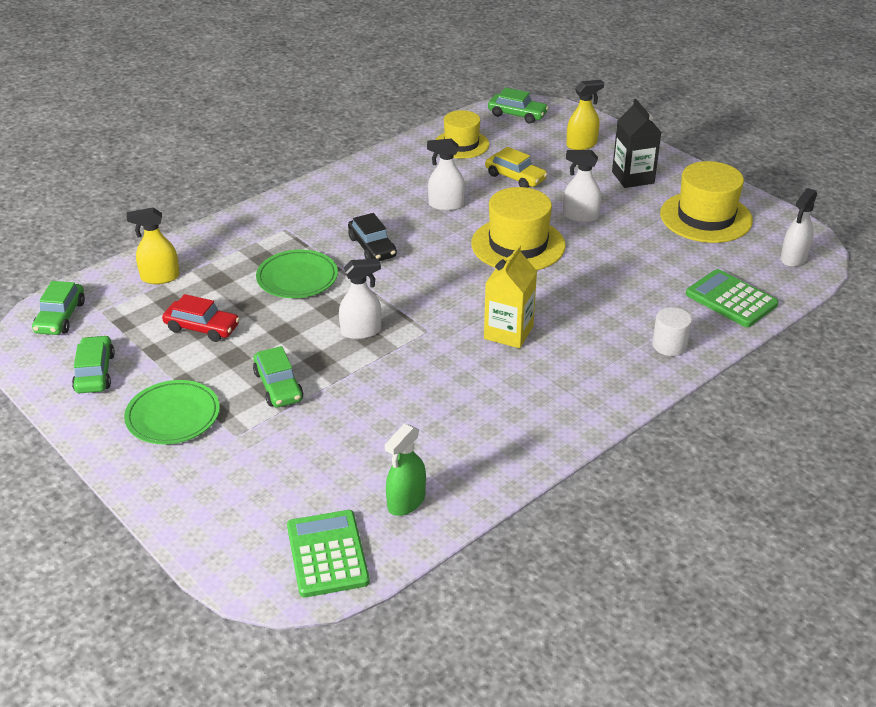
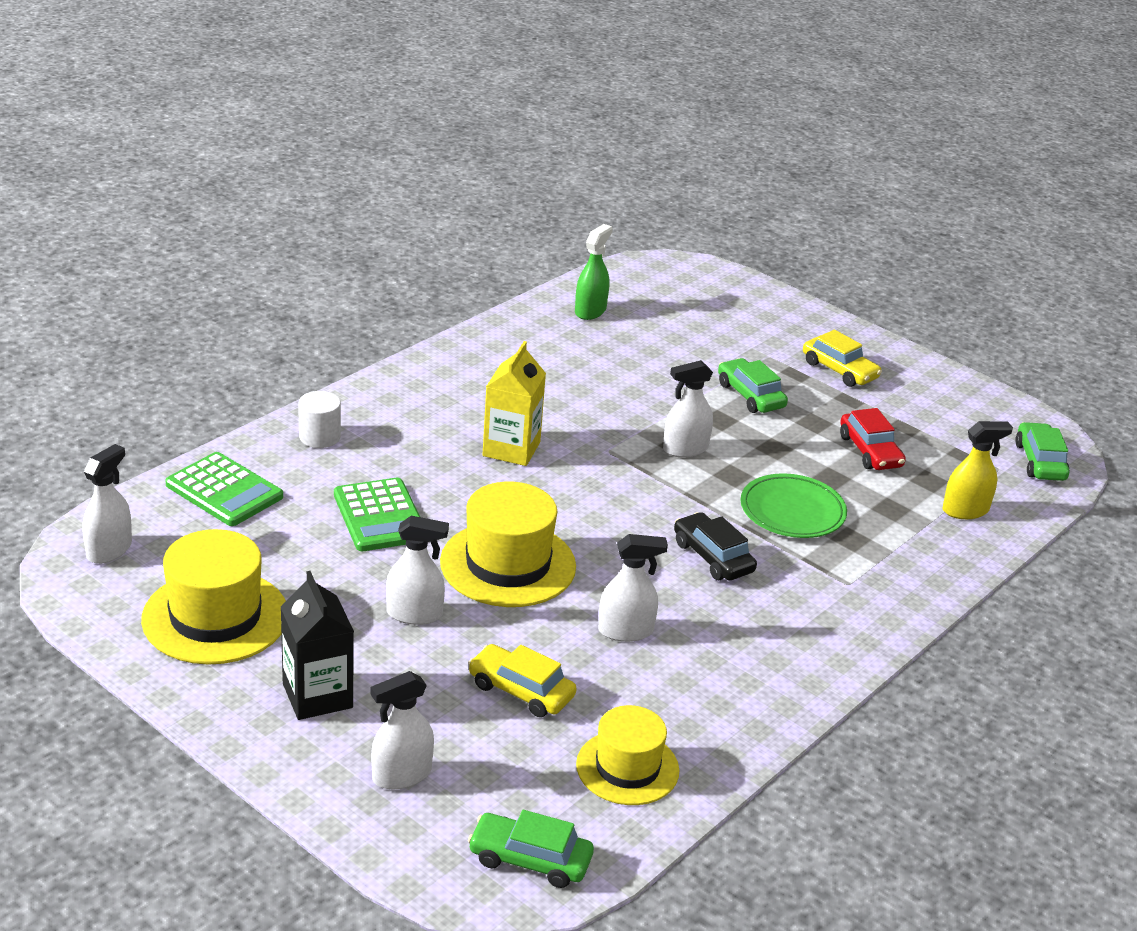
camera: 170 degrees right, 5 degrees down
(95, 372) = (949, 407): green car -> none
(173, 416) = (839, 370): green plate -> yellow car
(202, 328) = (870, 451): red car -> red car turned 120 degrees counterclockwise
(327, 554) = (646, 281): green calculator -> green calculator (380, 516)
(581, 145) = (401, 775): yellow spray bottle -> white spray bottle

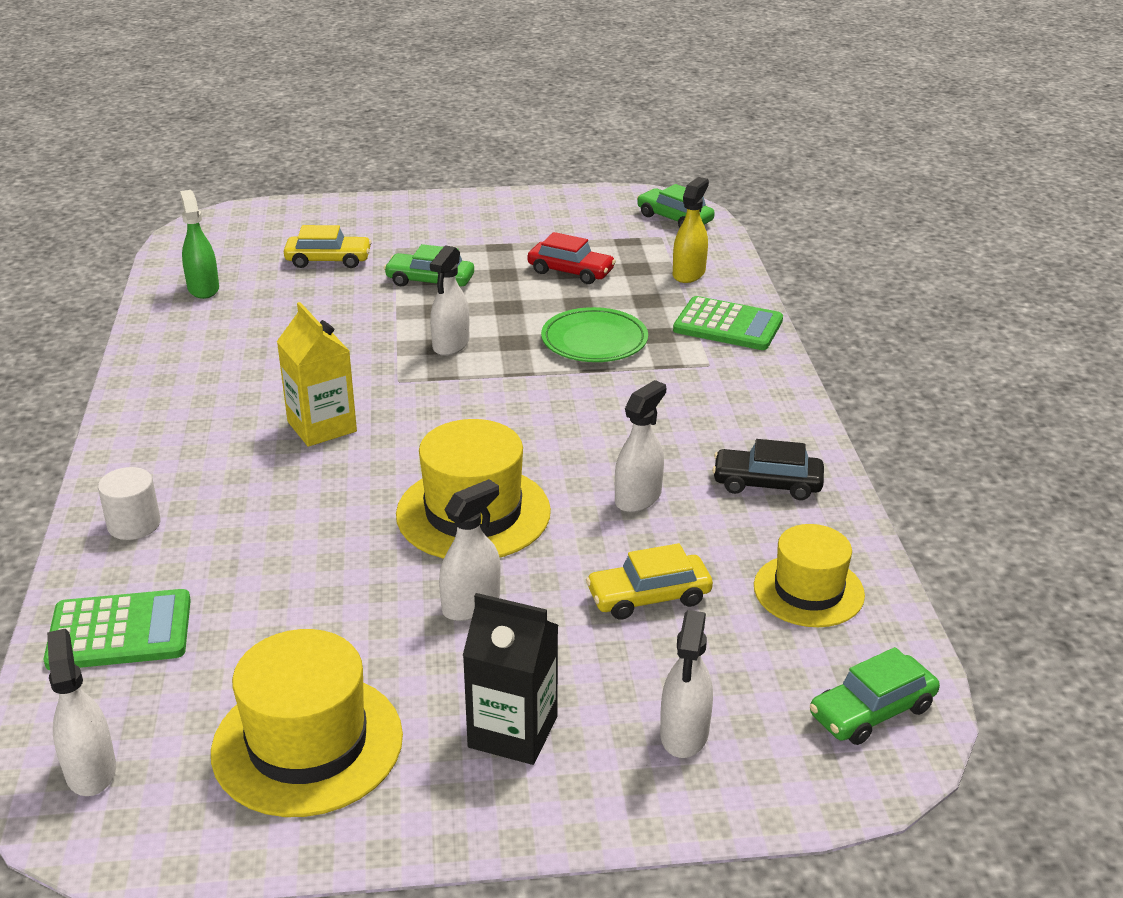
camera: 45 degrees left, 0 degrees up
(380, 516) = (305, 550): green calculator -> green calculator (728, 325)
(713, 557) = (600, 405): black car -> black car (767, 484)
(839, 370) = (459, 231): yellow car -> yellow car (328, 260)

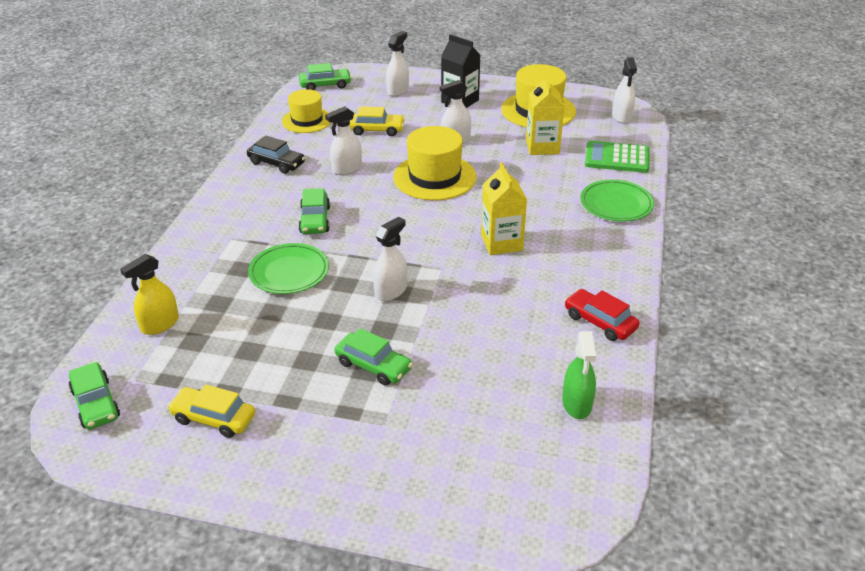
camera: 160 degrees left, 5 degrees up
(134, 524) = (616, 204): white cylinder -> green plate
(282, 627) = (542, 147): none -> yellow carton
(328, 260) = (453, 419): yellow car -> yellow car (214, 418)
(570, 272) = (250, 349): red car -> red car (600, 322)
(618, 407) = (315, 220): none -> green car
(728, 325) = (187, 266): green calculator -> none

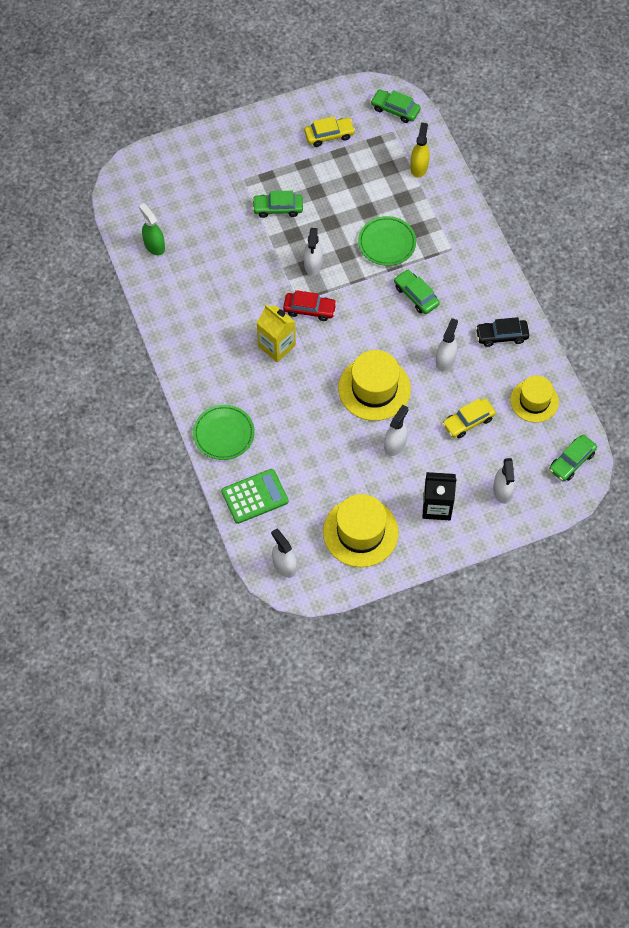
camera: 145 degrees right, 25 degrees up
(542, 147) = (321, 477): yellow carton -> none
(600, 322) = (173, 311): red car -> red car (309, 309)

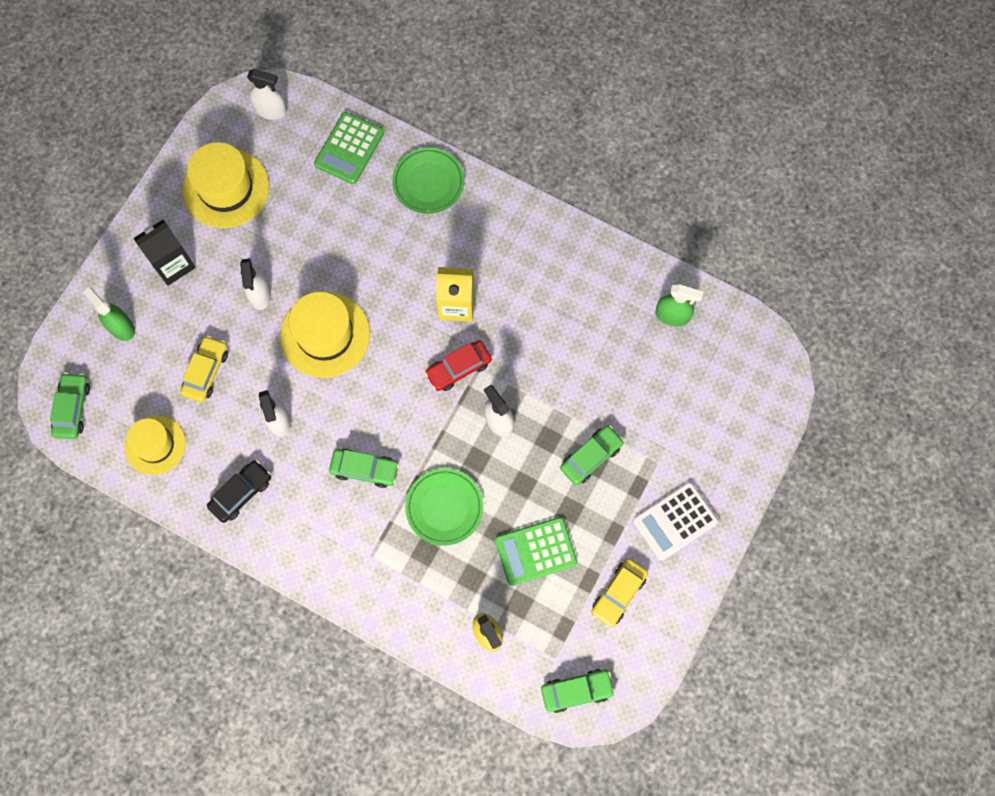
camera: 140 degrees right, 10 degrees up
(263, 145) = (675, 521): none -> white calculator
(355, 186) = (535, 551): none -> green calculator
(502, 491) = (121, 326): white spray bottle -> green spray bottle

